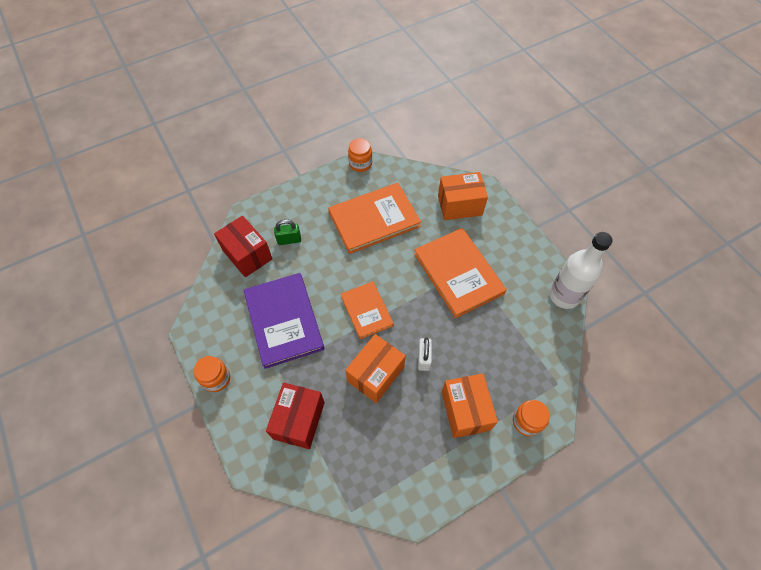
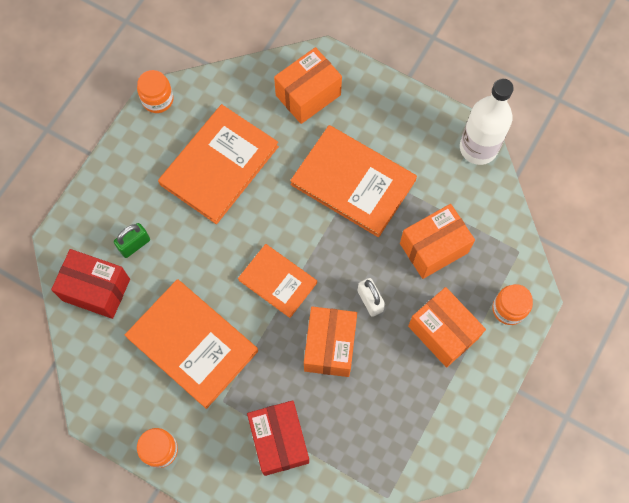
camera: 30 degrees left, 10 degrees up
(284, 321) = (192, 344): purple book -> orange book
(492, 347) = (433, 248): none -> orange box

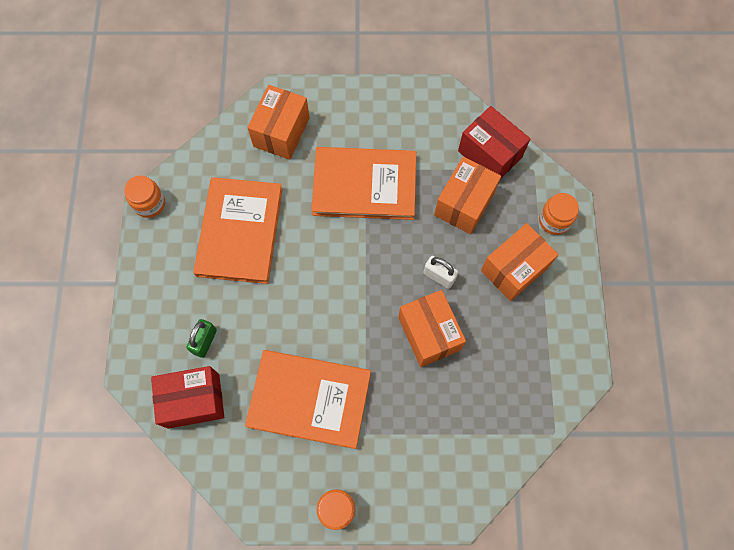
camera: 30 degrees left, 0 degrees up
(277, 281) = (351, 303): orange book -> none
(279, 441) = (435, 439): red box -> red box (490, 154)
(443, 332) = (514, 269): orange box -> orange box turned 60 degrees counterclockwise
(478, 148) = (450, 103): white bottle -> none

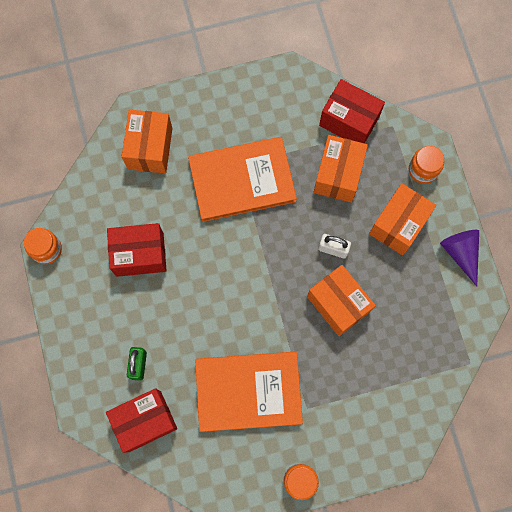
camera: 15 degrees left, 5 degrees up
(240, 232) = (140, 254): orange book -> red box
(573, 315) = (460, 253): none -> purple cone

